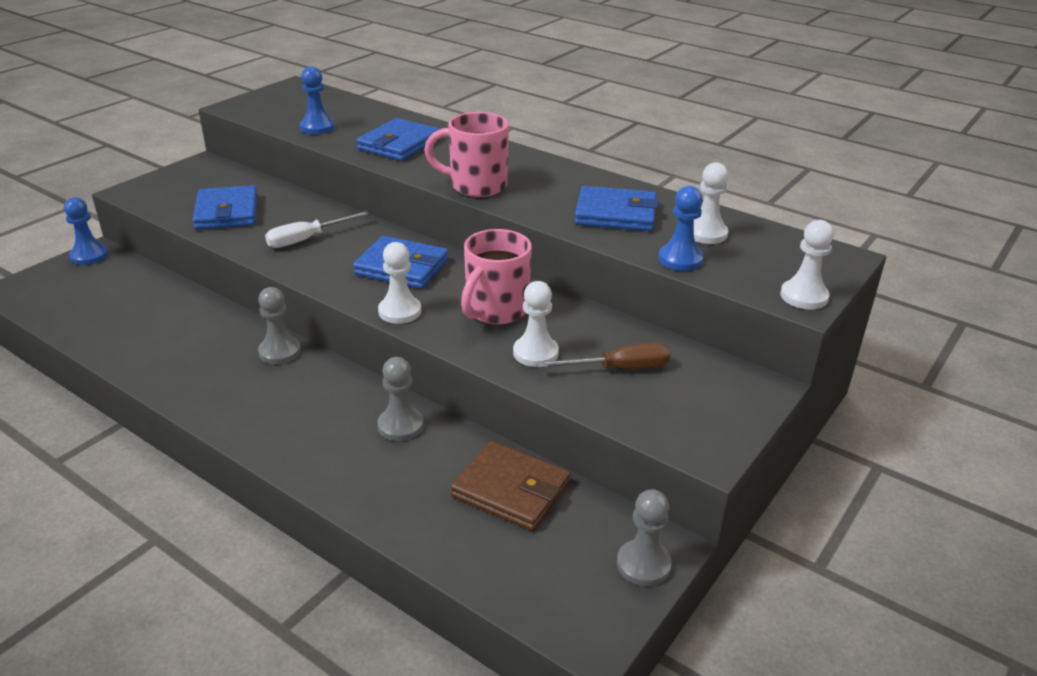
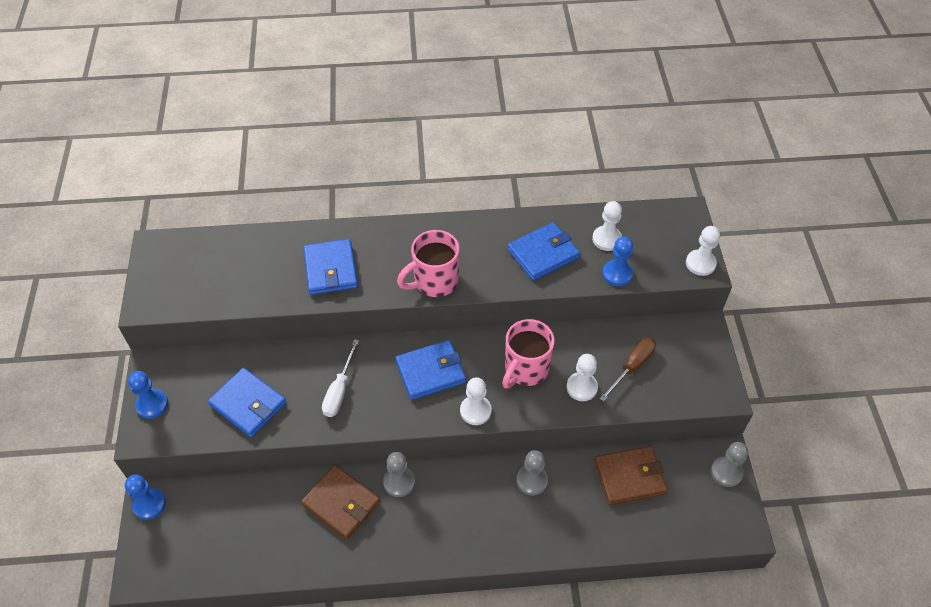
camera: 40 degrees left, 20 degrees up
(212, 336) = (341, 503): none -> brown wallet
(317, 127) = (247, 288): blue pawn -> blue pawn (152, 404)
(495, 311) = (525, 369): pink mug -> pink mug turned 45 degrees clockwise

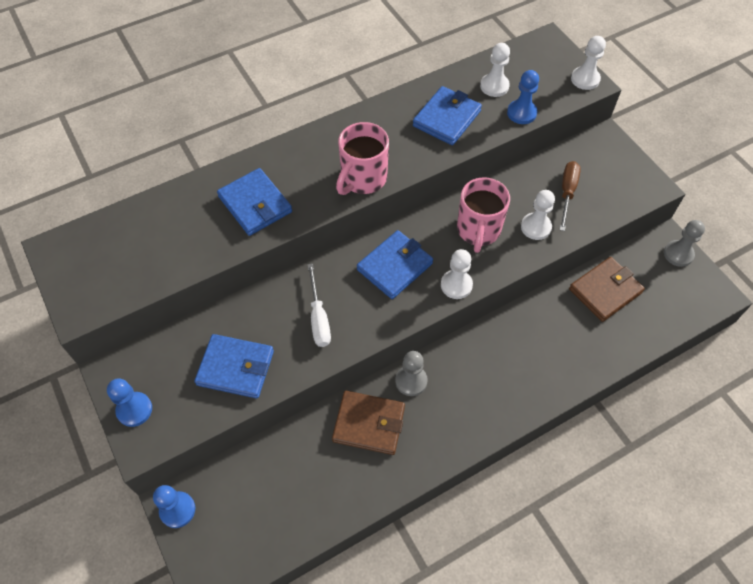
camera: 25 degrees left, 5 degrees up
(532, 480) = (526, 329): grey pawn -> none

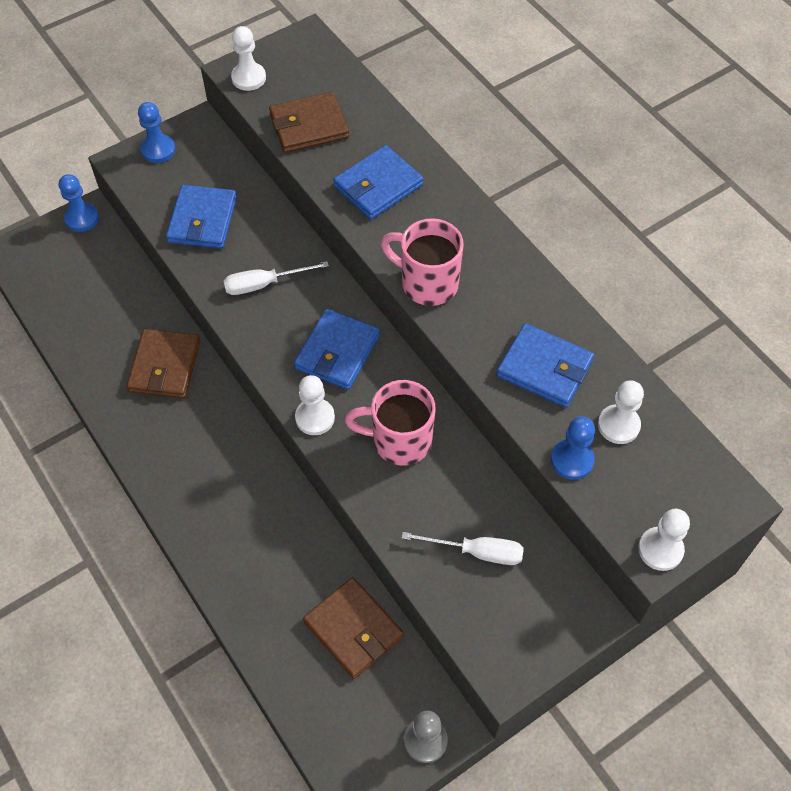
camera: 85 degrees right, 0 degrees up
(171, 252) = (309, 126): none -> brown wallet
(395, 266) = (337, 352): blue wallet -> blue wallet turned 75 degrees clockwise
(411, 381) = (216, 403): grey pawn -> none
(536, 227) = (412, 510): white pawn -> white pawn (248, 78)
(567, 193) = (476, 552): brown screwdriver -> white screwdriver

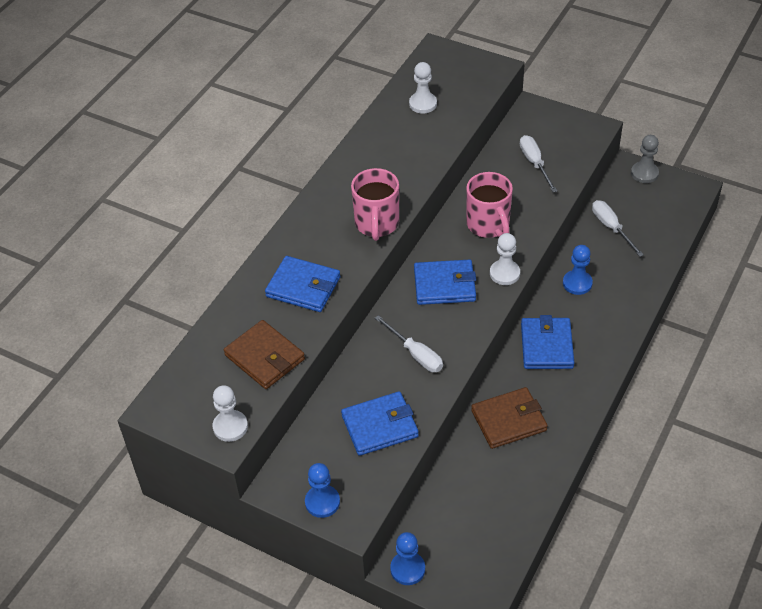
camera: 115 degrees left, 10 degrees down
(353, 629) = (611, 228): brown wallet -> white screwdriver
(544, 368) = (405, 146): blue wallet -> blue wallet (547, 346)
(572, 460) = (462, 114): blue pawn -> blue pawn (577, 283)
(660, 549) = (490, 66): white pawn -> none

